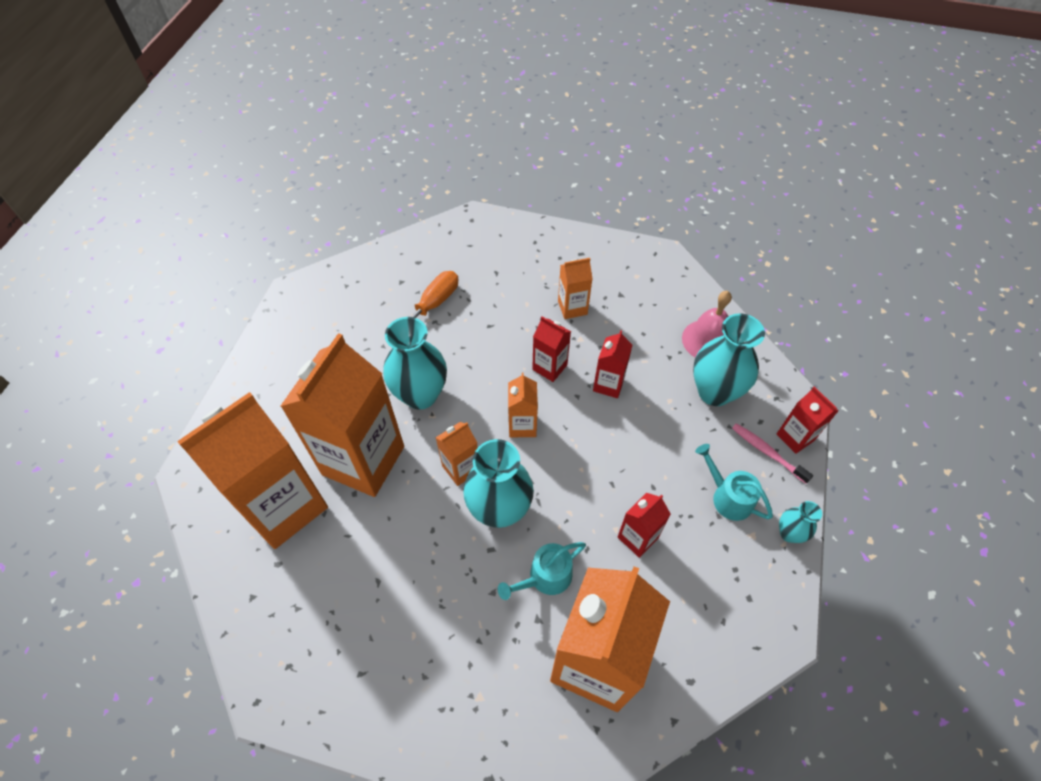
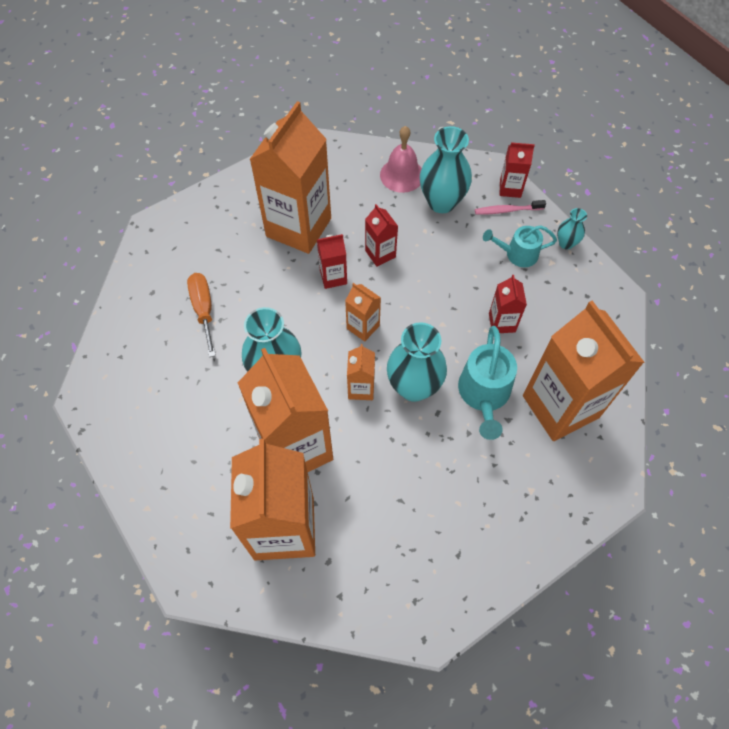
camera: 50 degrees left, 5 degrees up
(545, 577) = (484, 394): turquoise watering can -> turquoise watering can, size x1.52
(572, 307) = (298, 227): orange carton -> orange carton, size x2.21

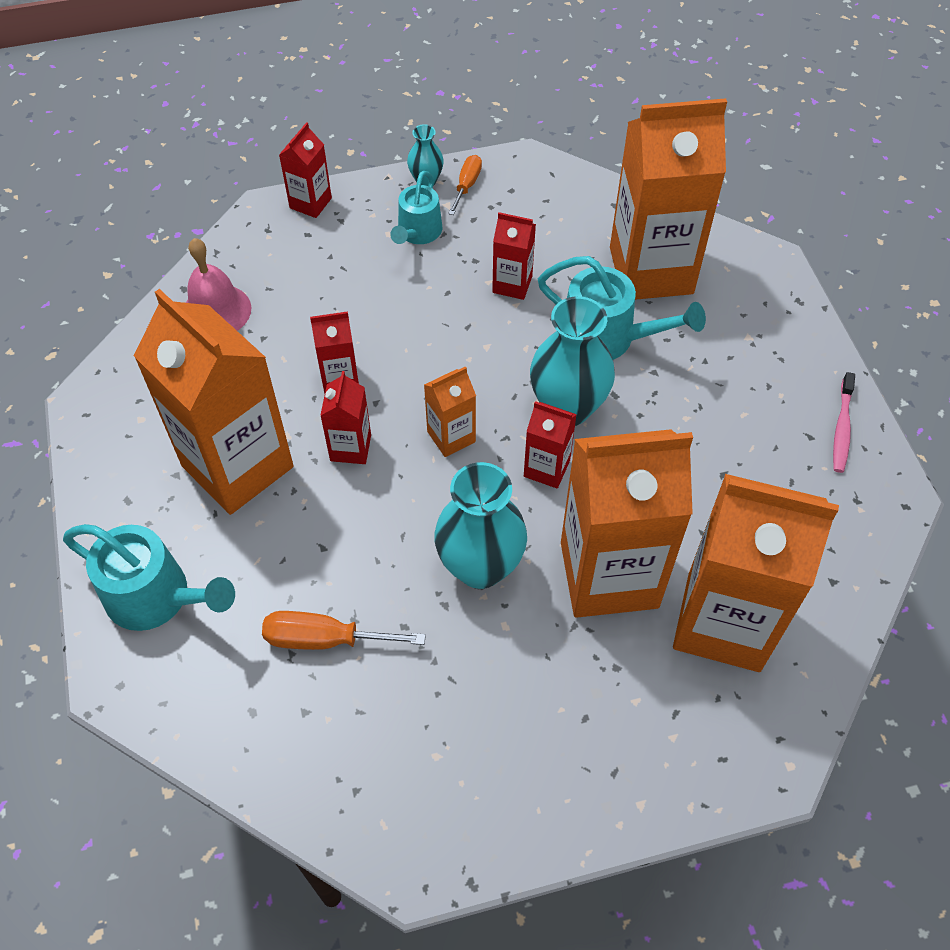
camera: 70 degrees left, 5 degrees down
(205, 224) = (157, 597): none -> turquoise watering can
(361, 388) = (546, 468): orange carton -> red carton
(441, 202) = (291, 282): turquoise vase -> none
(507, 210) = (344, 218): pink toothbrush -> pink toothbrush (841, 428)
(576, 268) = (467, 185): none -> orange screwdriver

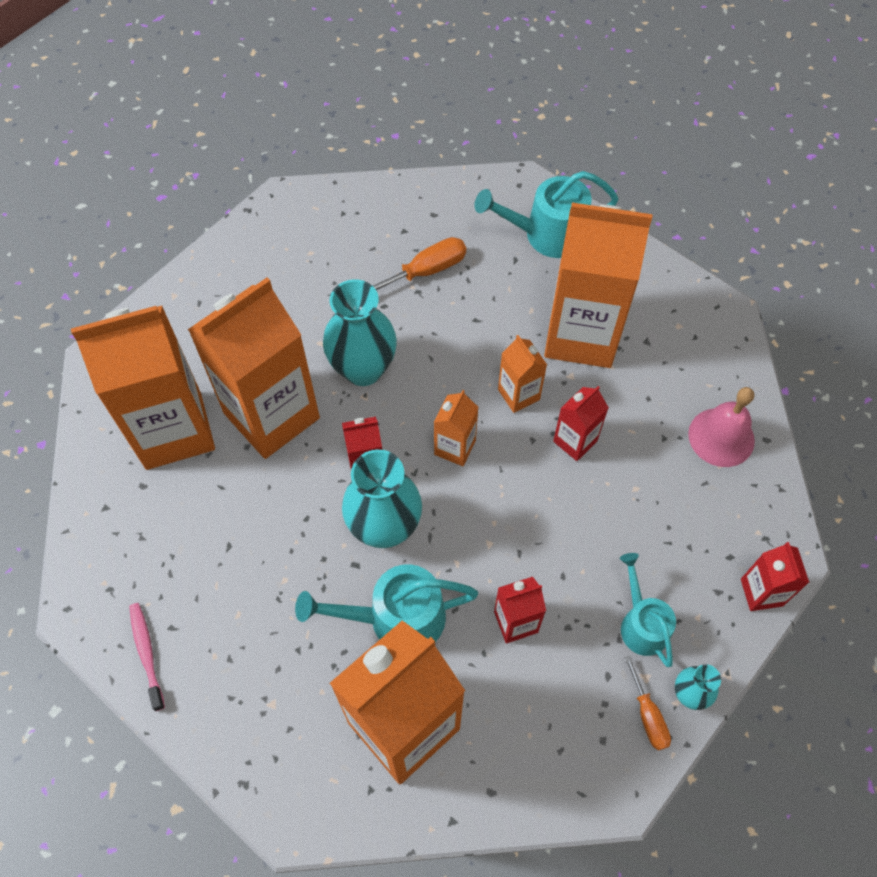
camera: 145 degrees right, 5 degrees up
(350, 448) = (518, 394): red carton -> orange carton

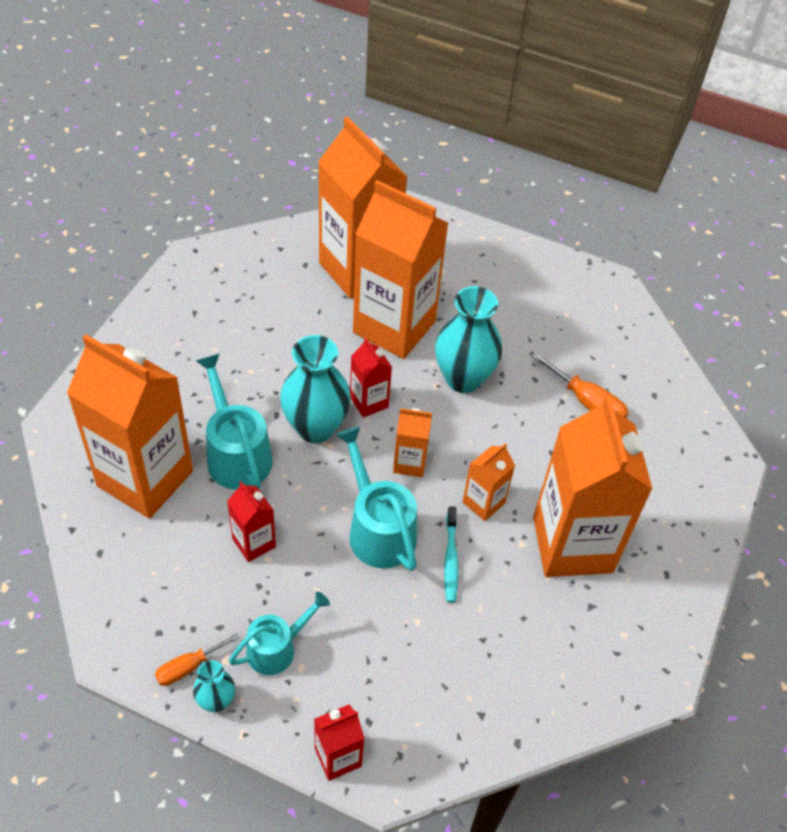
camera: 70 degrees right, 10 degrees down
(147, 654) = (171, 303): pink toothbrush -> none
(547, 235) = (678, 493): turquoise watering can -> turquoise watering can (378, 529)
(575, 441) = (450, 559): red carton -> turquoise toothbrush
(721, 437) = (504, 695): pink bell -> none

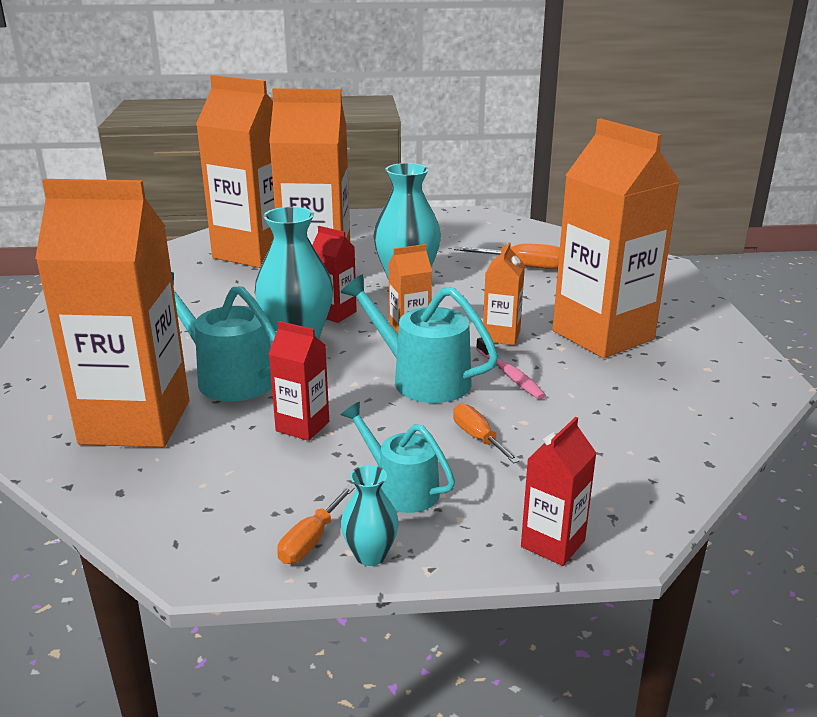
camera: 25 degrees left, 25 degrees down
(277, 648) = (401, 489): turquoise watering can -> turquoise watering can turned 75 degrees counterclockwise
(369, 622) = (478, 437): none -> orange screwdriver
(450, 559) = (510, 375): turquoise toothbrush -> pink toothbrush

